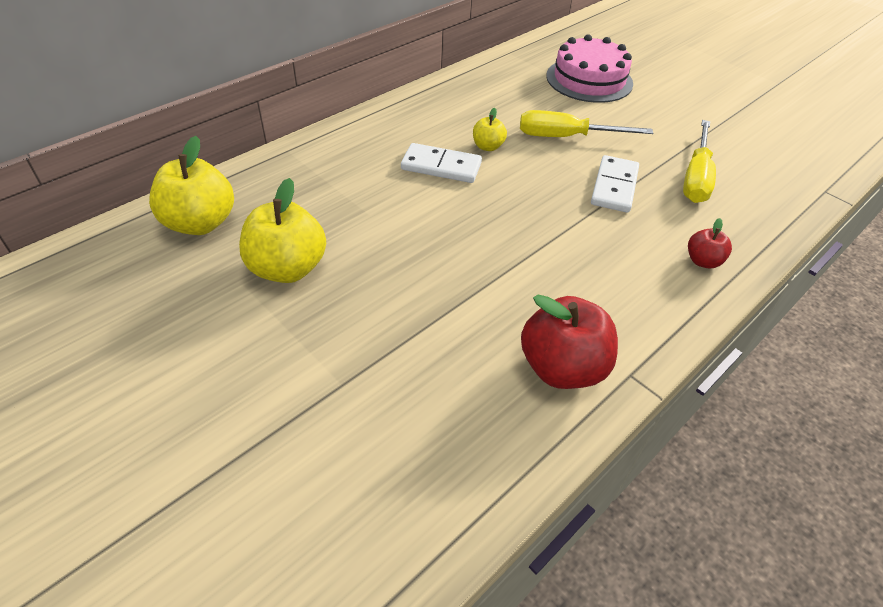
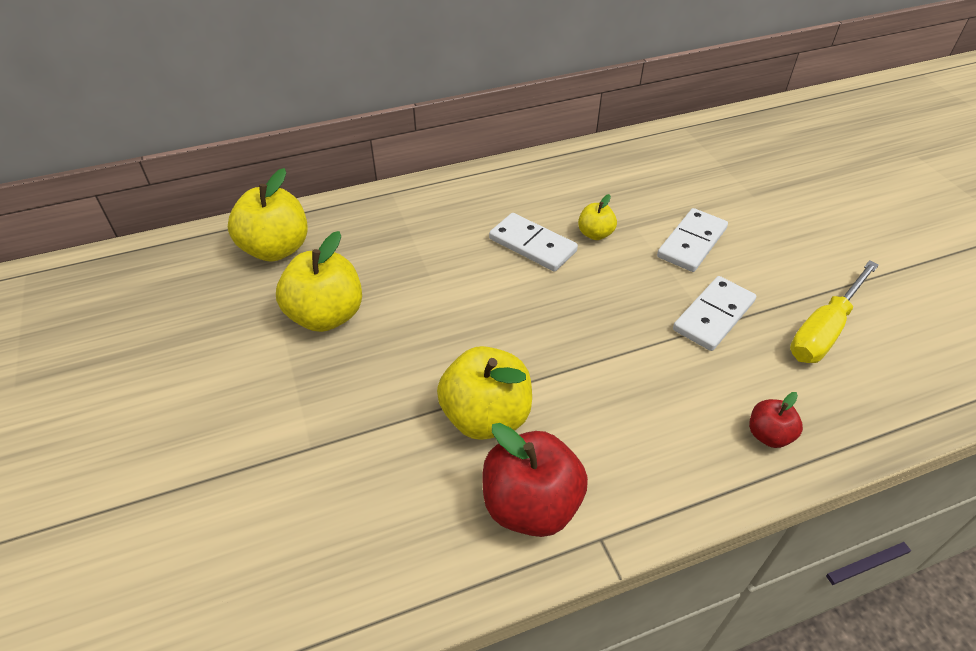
camera: 25 degrees right, 0 degrees up
(484, 311) = (486, 416): none -> yellow apple
(566, 137) = (691, 243): yellow screwdriver -> white domino
(589, 79) = (761, 178): pink cake -> none

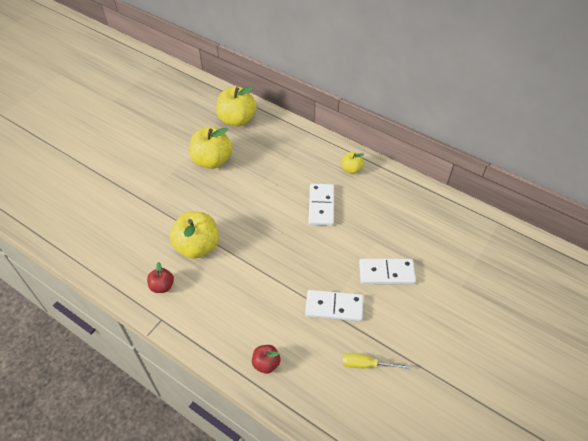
camera: 55 degrees right, 5 degrees up
(531, 505) = (162, 286): red apple -> red apple, size x0.52
(595, 234) = (353, 227): yellow apple -> yellow apple (351, 169)
(824, 330) = (366, 364): yellow screwdriver -> yellow screwdriver, size x0.59

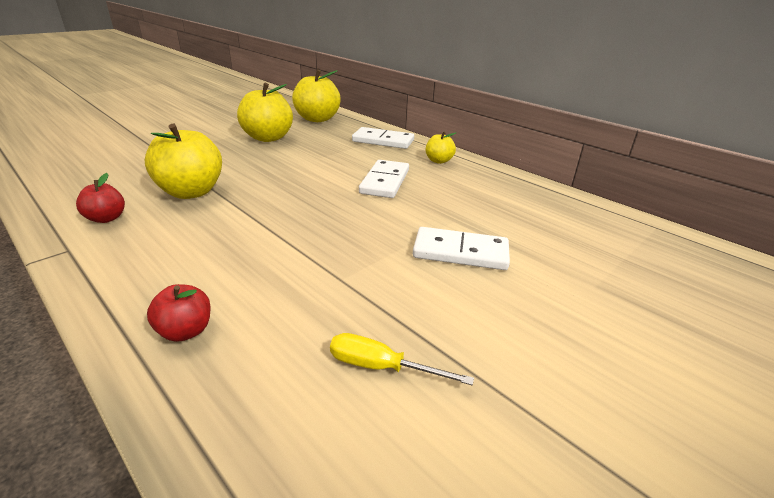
camera: 10 degrees right, 20 degrees down
(334, 307) = (355, 277): white domino -> white domino (383, 141)

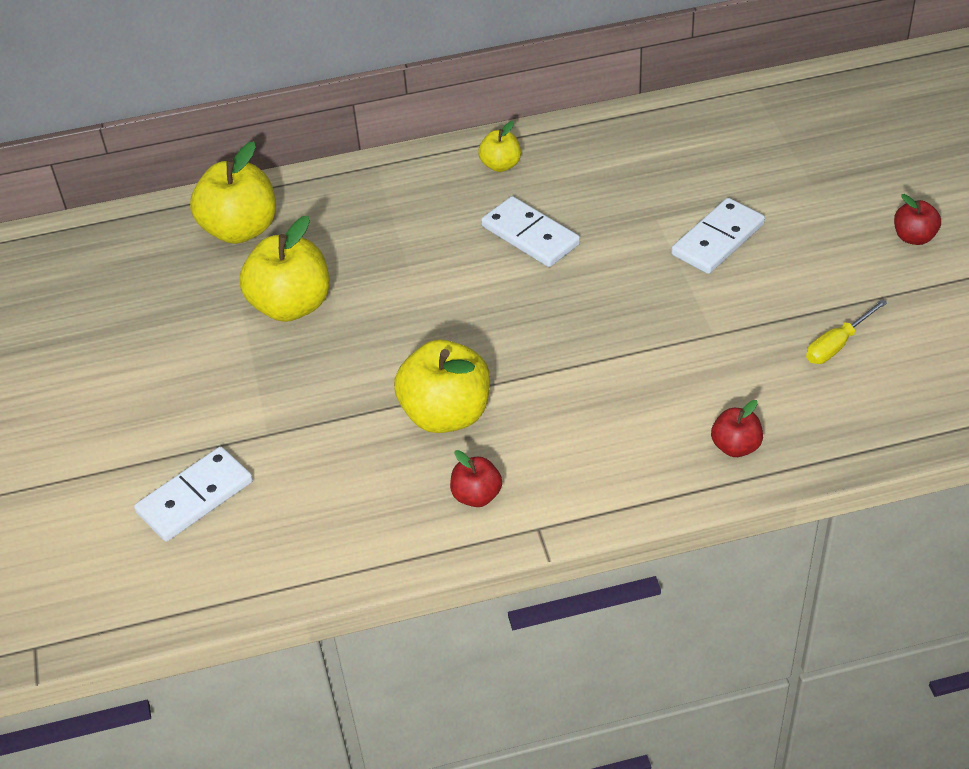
camera: 55 degrees left, 15 degrees up
(383, 141) = (393, 190): white domino -> white domino (195, 497)
(617, 386) = (914, 237): none -> red apple

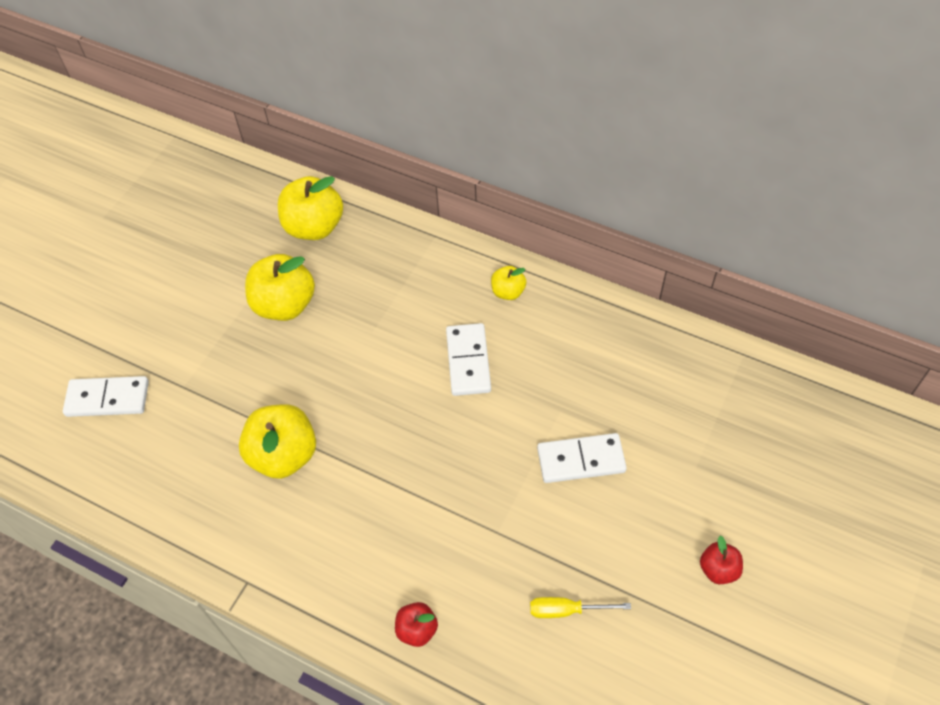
camera: 40 degrees right, 10 degrees up
(476, 496) = (239, 528): red apple -> none

